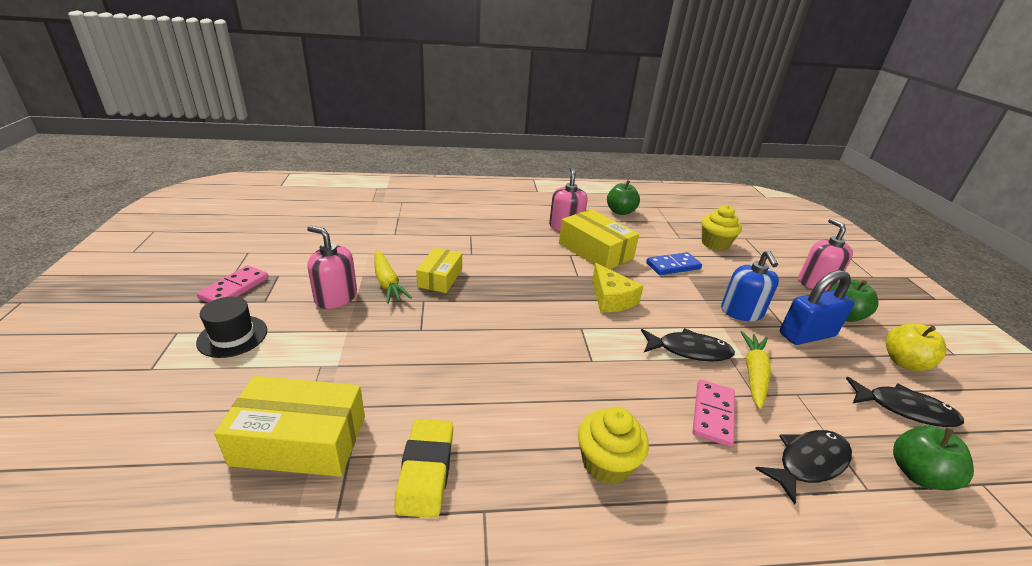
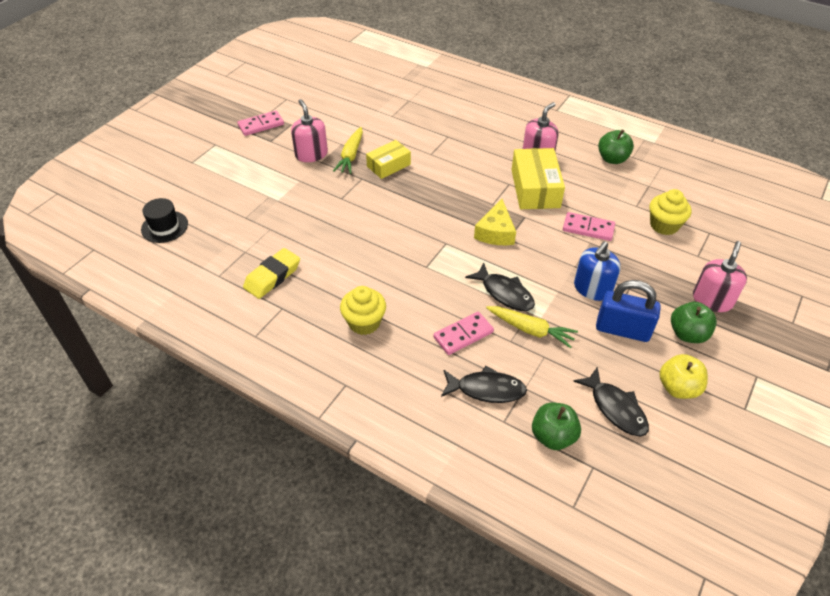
camera: 40 degrees right, 15 degrees up
(232, 336) = (239, 158): black hat -> black hat (164, 227)
(300, 440) = (230, 232): yellow box -> none
(673, 266) = (588, 228): blue domino -> pink domino
(754, 374) = (531, 330): yellow carrot -> yellow carrot turned 60 degrees clockwise

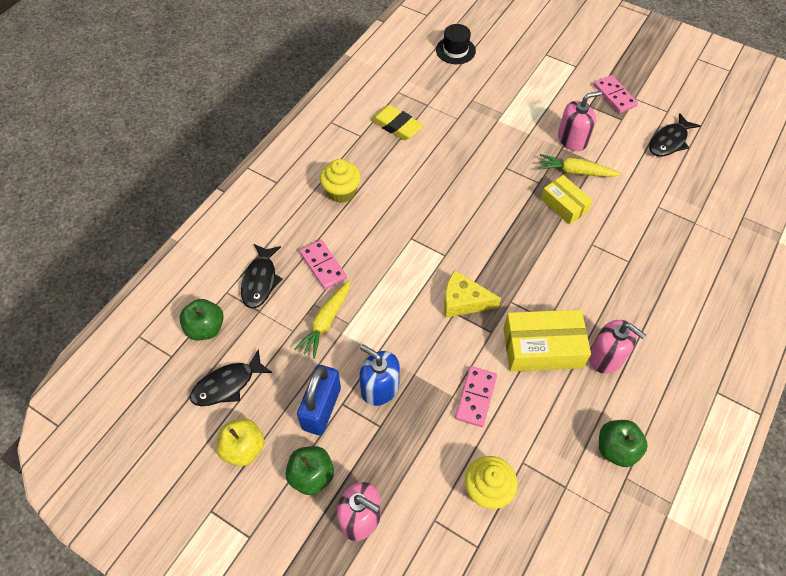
camera: 90 degrees right, 10 degrees up
(504, 293) = (374, 303): black fish -> black fish (669, 141)

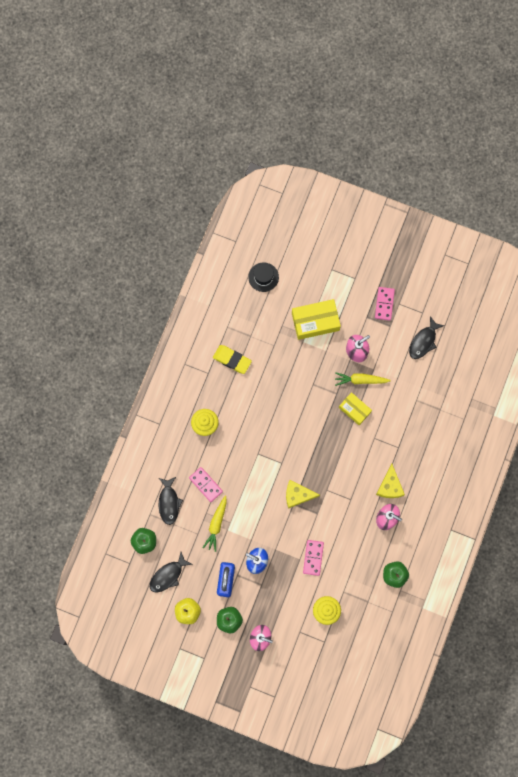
camera: 10 degrees left, 20 degrees up
(542, 347) = (348, 518): yellow box -> yellow box (315, 321)
(613, 311) = (390, 486): none -> yellow cheese
(614, 96) = (384, 304): pink domino -> pink domino turned 45 degrees clockwise

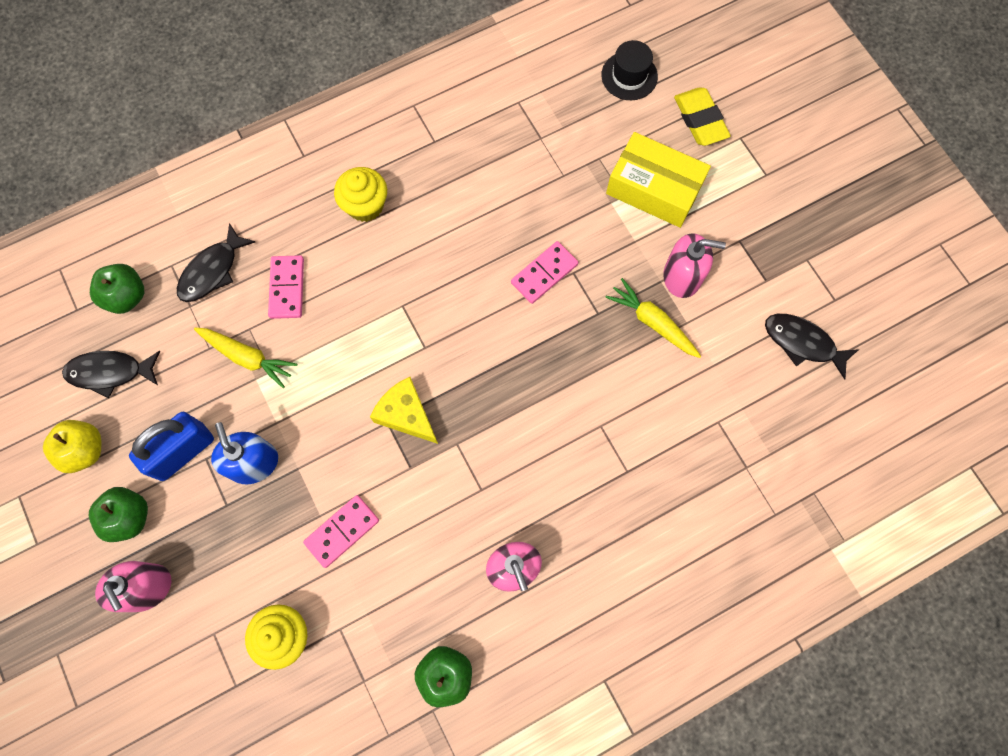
camera: 40 degrees right, 5 degrees down
(216, 524) = (247, 357): yellow carrot -> yellow carrot turned 120 degrees counterclockwise
(232, 360) = (484, 149): yellow eraser -> yellow eraser (700, 120)
(354, 410) = (606, 358): yellow box -> none
(384, 304) = (783, 243): pink domino -> pink domino (544, 274)
(390, 486) = (562, 521): yellow cheese -> none
(423, 341) = (802, 343): black fish -> black fish turned 45 degrees clockwise

